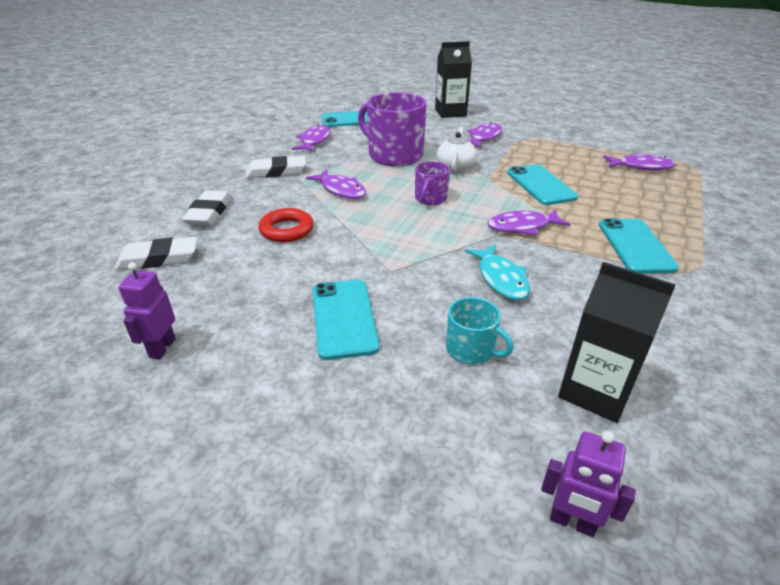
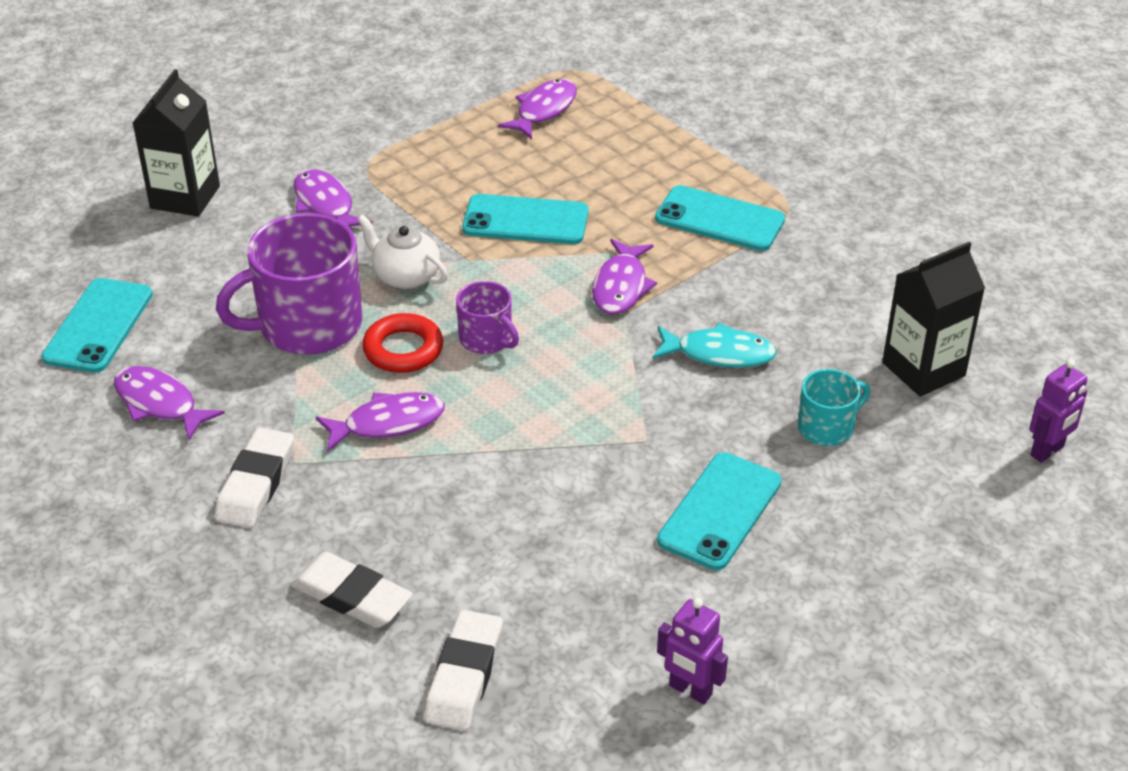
camera: 65 degrees left, 5 degrees up
(286, 230) = (474, 515): red ring -> red ring (403, 349)
(344, 318) = (720, 511): turquoise phone -> turquoise phone turned 75 degrees counterclockwise

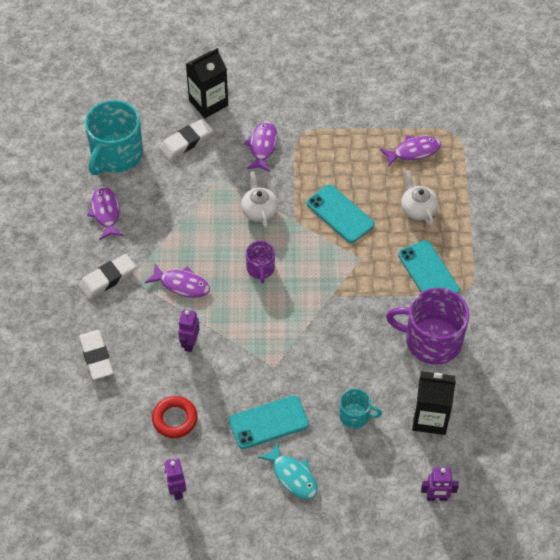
camera: 40 degrees right, 15 degrees up
(98, 326) = (116, 154): turquoise phone -> turquoise mug
(307, 325) = (196, 211): purple mug -> purple mug (431, 340)
(403, 349) = (222, 250): red ring -> red ring (175, 419)
(464, 676) = (104, 421): white eraser -> white eraser (186, 142)
(485, 487) = (190, 343): none -> purple robot
(621, 286) = (344, 280): purple fish -> none
(623, 163) = (418, 209): none -> white teapot
(719, 353) = (350, 346): turquoise fish -> turquoise fish (293, 476)

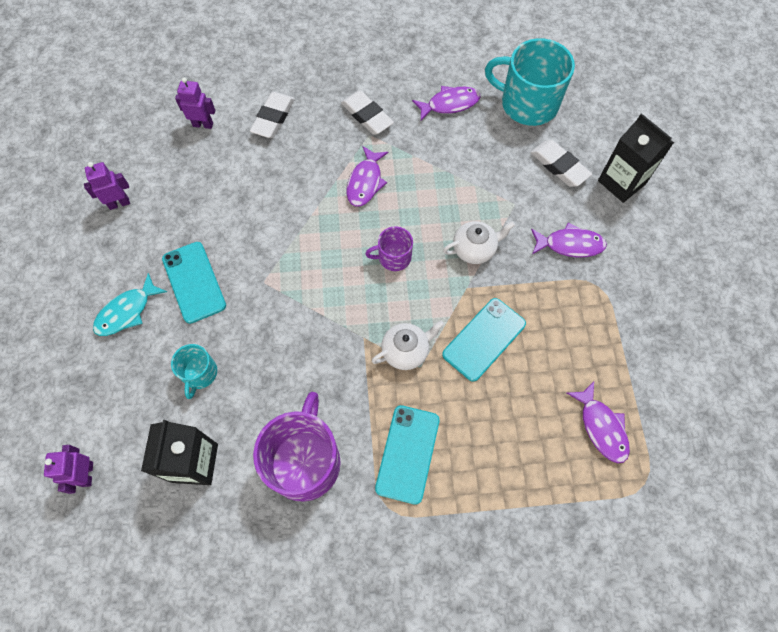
camera: 85 degrees right, 10 degrees up
(96, 357) = (273, 118): white eraser -> white eraser turned 45 degrees counterclockwise
(175, 419) = (200, 193): red ring -> none
(190, 343) = (292, 197): purple robot -> purple robot (203, 124)
(418, 209) = (506, 436): white teapot -> white teapot (406, 351)
(428, 272) = (407, 454): turquoise phone -> turquoise phone turned 45 degrees counterclockwise

